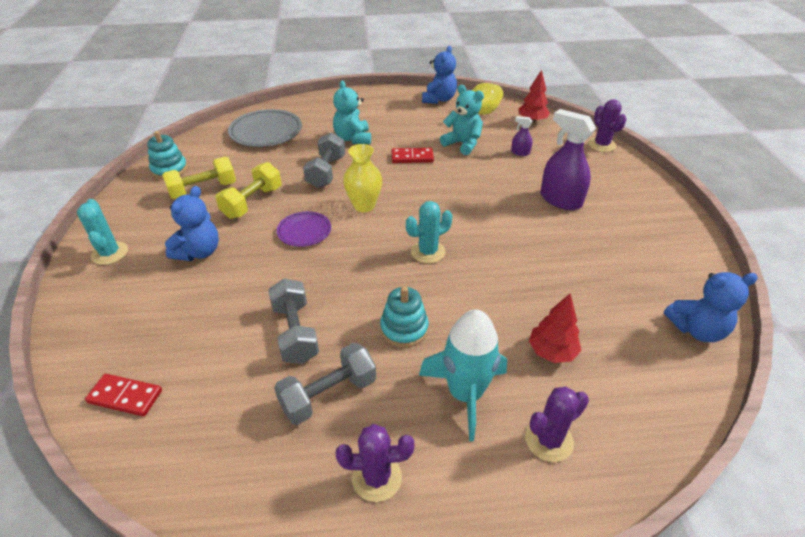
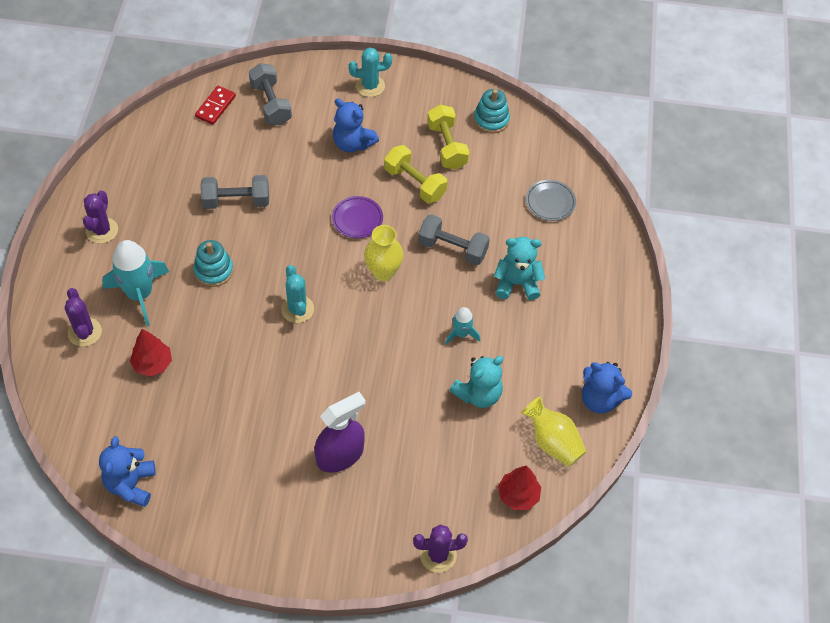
camera: 100 degrees right, 15 degrees up
(266, 132) = (550, 202): grey plate -> grey plate, size x0.59
(328, 394) = (172, 214): grey dumbbell -> grey dumbbell (271, 104)
(412, 157) = (461, 334): red domino -> turquoise rocket
(520, 152) = (443, 451): purple spray bottle -> none

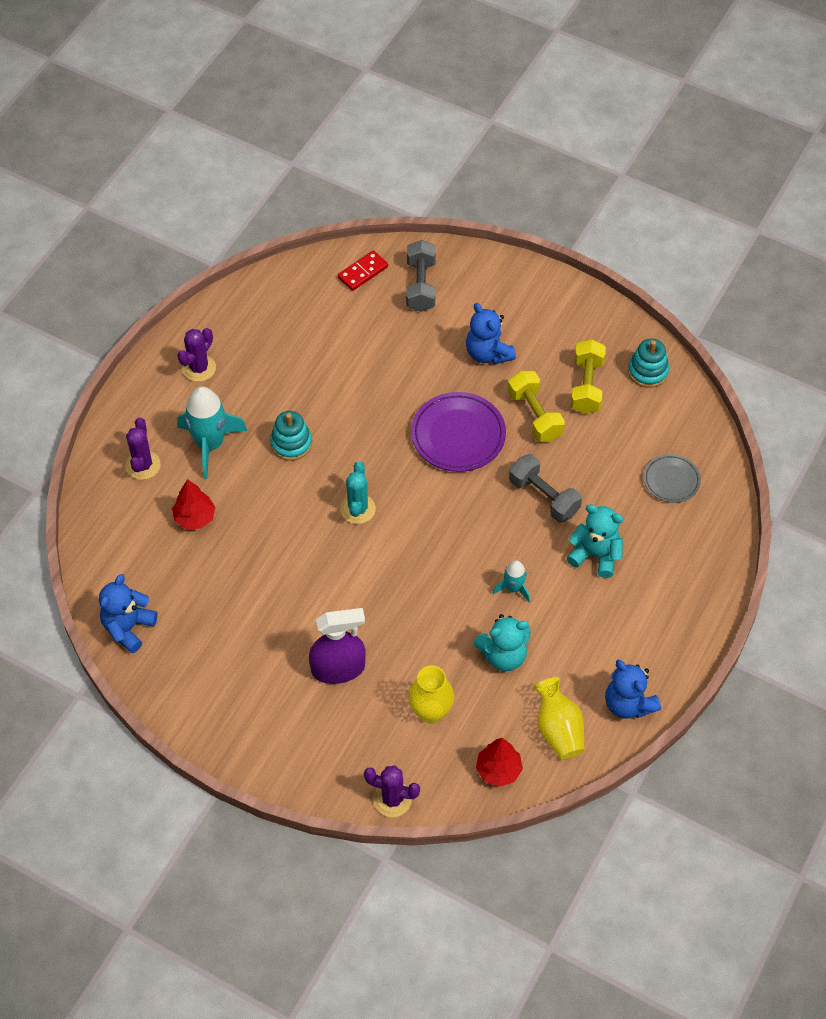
camera: 25 degrees right, 0 degrees up
(236, 201) = (343, 378): grey dumbbell -> none
(357, 219) = (458, 435): purple plate -> purple plate, size x1.68
(370, 86) = (533, 296): turquoise cactus -> none
(383, 272) = (461, 498): yellow vase -> yellow vase (431, 712)

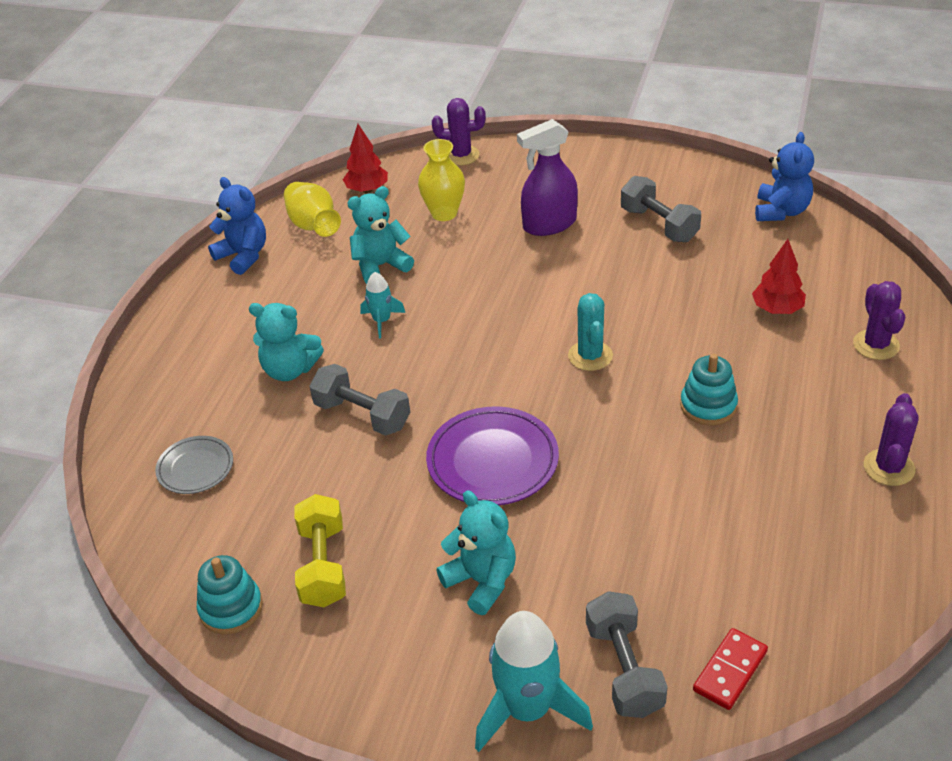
camera: 170 degrees right, 15 degrees down
(210, 444) = (810, 383): turquoise rocket -> turquoise rocket (527, 709)
(242, 640) = (659, 225): none -> grey dumbbell
(488, 353) = (482, 581): blue teddy bear -> turquoise teddy bear
(535, 415) = (392, 508): yellow dumbbell -> none

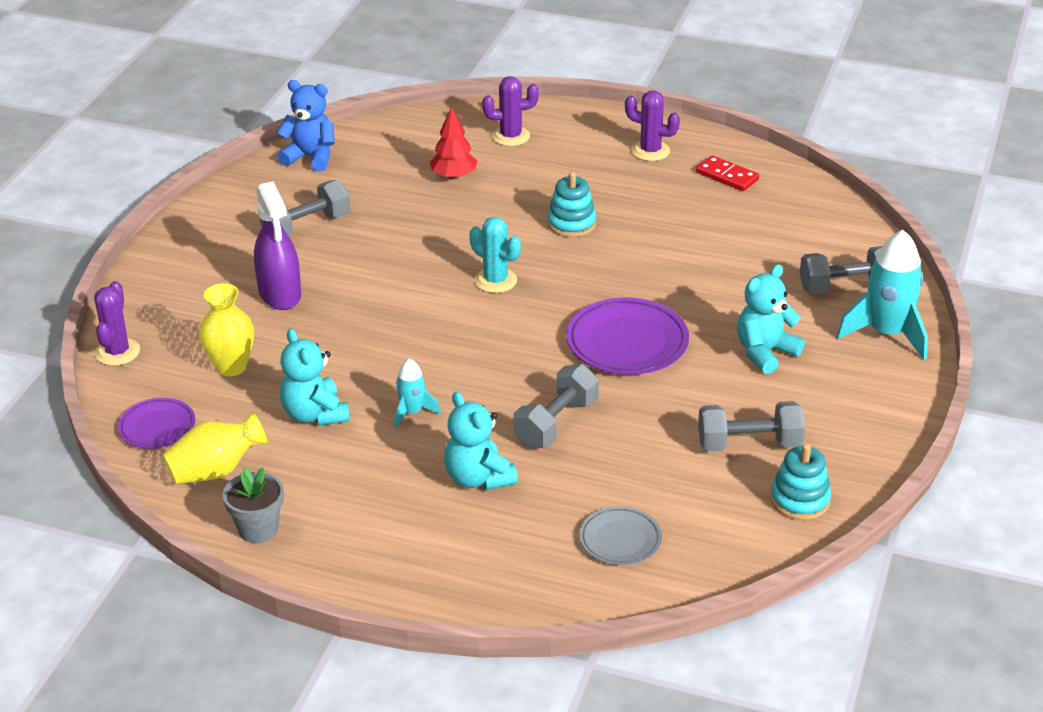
camera: 90 degrees left, 5 degrees down
(243, 256) = (258, 529): blue teddy bear -> grey flower pot
(289, 370) = (478, 478): turquoise teddy bear -> turquoise teddy bear turned 135 degrees clockwise
(323, 565) = (749, 444): yellow dumbbell -> grey dumbbell
(367, 190) = (157, 427): red tree -> purple plate
(590, 356) = (495, 280): turquoise cactus -> turquoise cactus turned 45 degrees clockwise
(730, 671) = (843, 241): red domino -> red domino (727, 176)

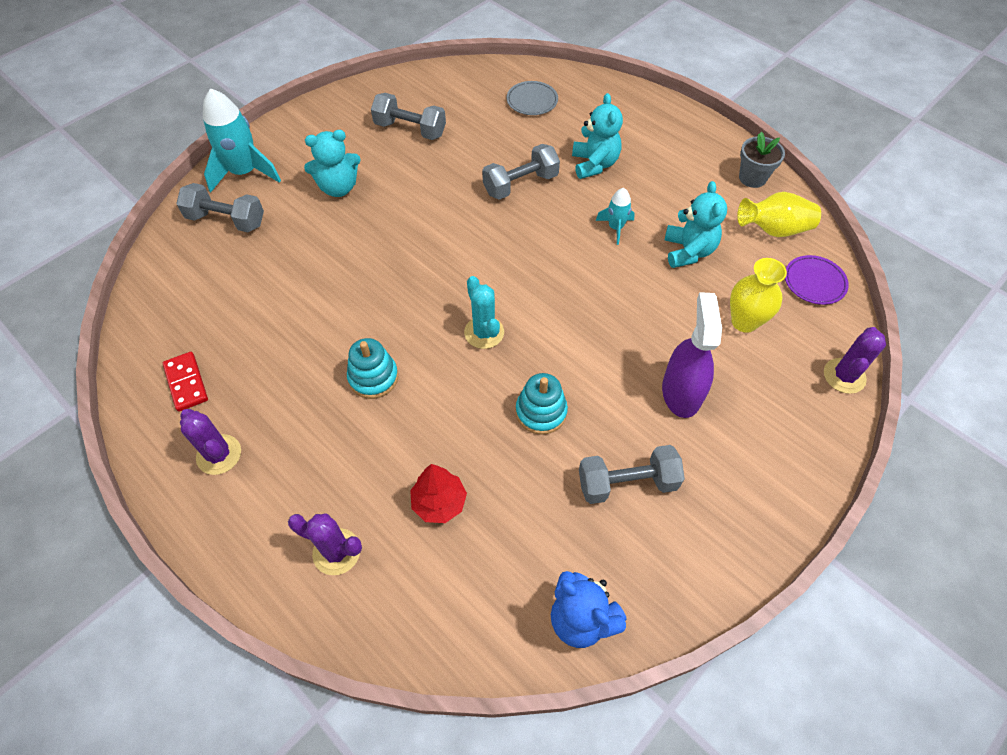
camera: 155 degrees left, 20 degrees up
(627, 343) = (425, 230): purple plate -> none
(800, 500) = (413, 89): turquoise stacking toy -> turquoise stacking toy (541, 412)

